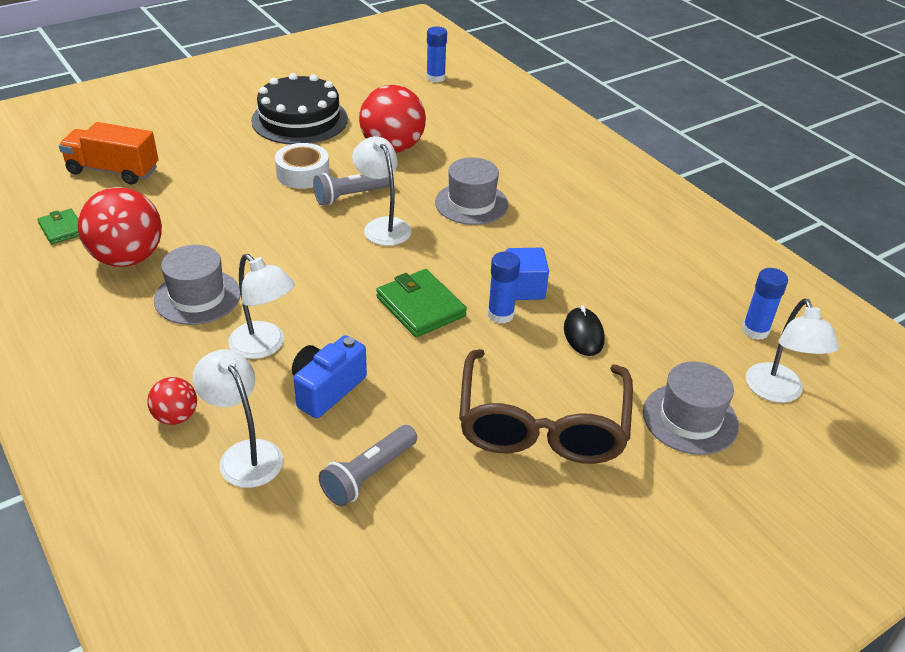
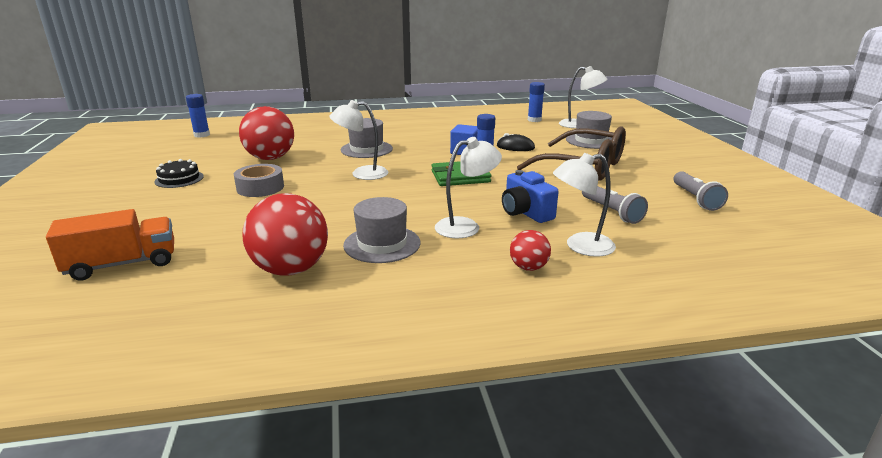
camera: 65 degrees left, 15 degrees down
(62, 229) = (192, 301): green wallet -> none
(113, 171) = (123, 264): orange truck -> orange truck turned 150 degrees counterclockwise
(299, 119) = (179, 179): black cake -> black cake, size x0.52
(303, 174) = (260, 188): white tape -> grey tape
(351, 196) = (313, 177): grey flashlight -> grey flashlight (695, 199)

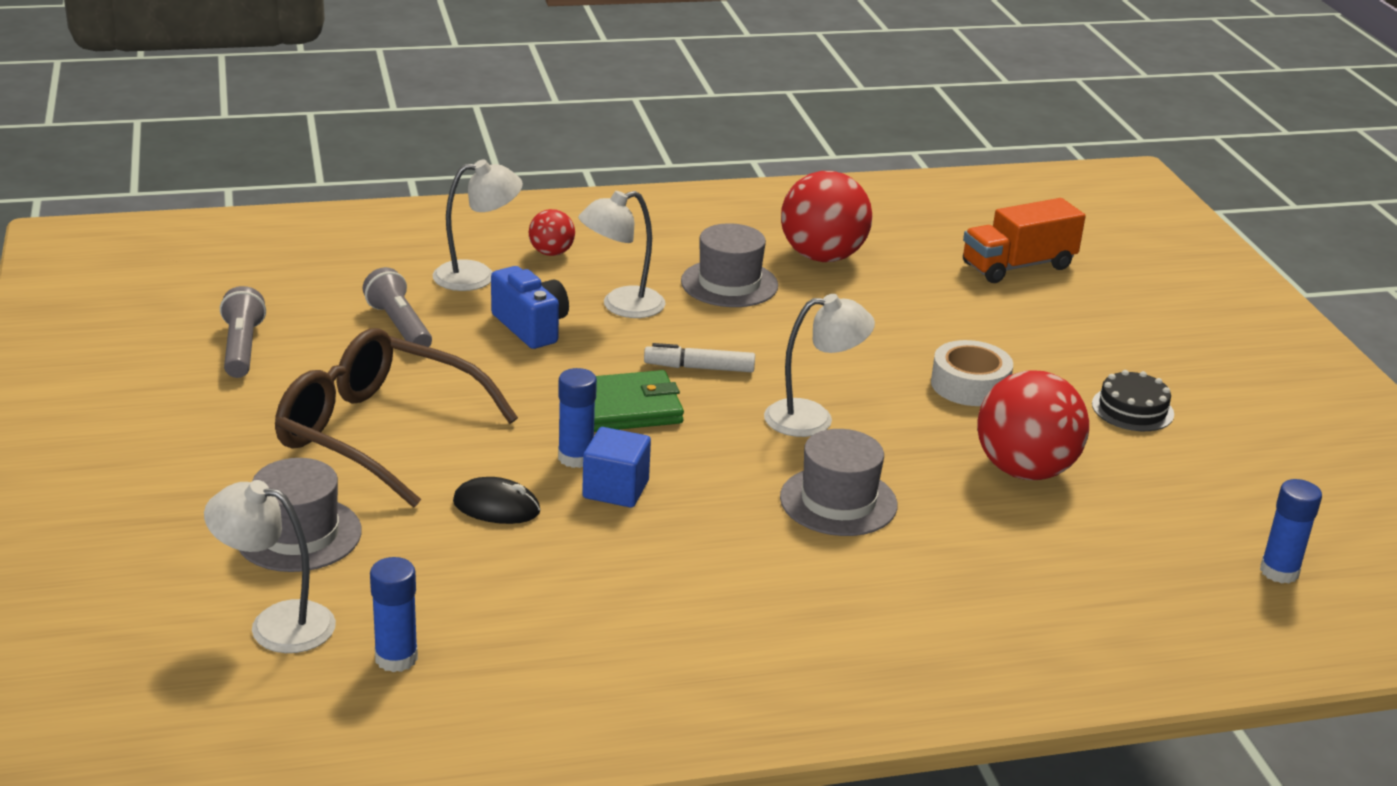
camera: 175 degrees right, 5 degrees up
(260, 188) = (969, 385): grey tape -> white tape
(417, 193) = (699, 368): none -> white marker

